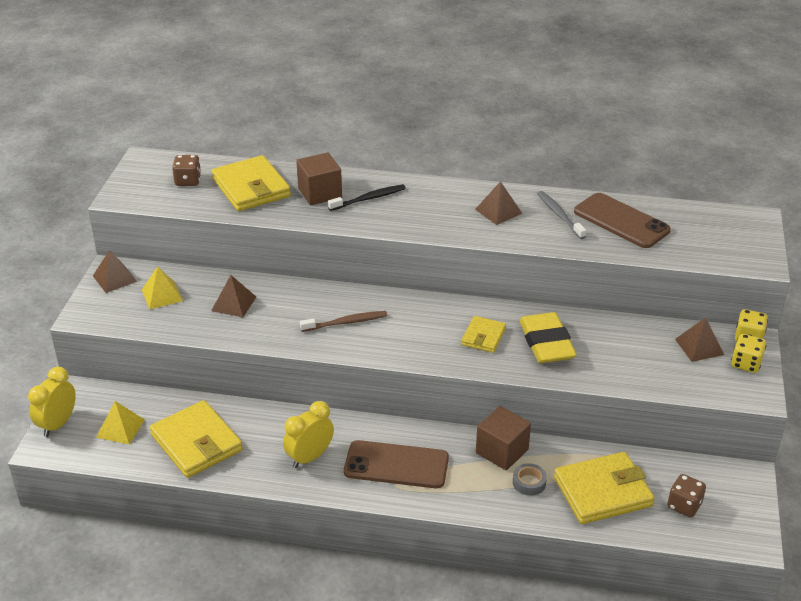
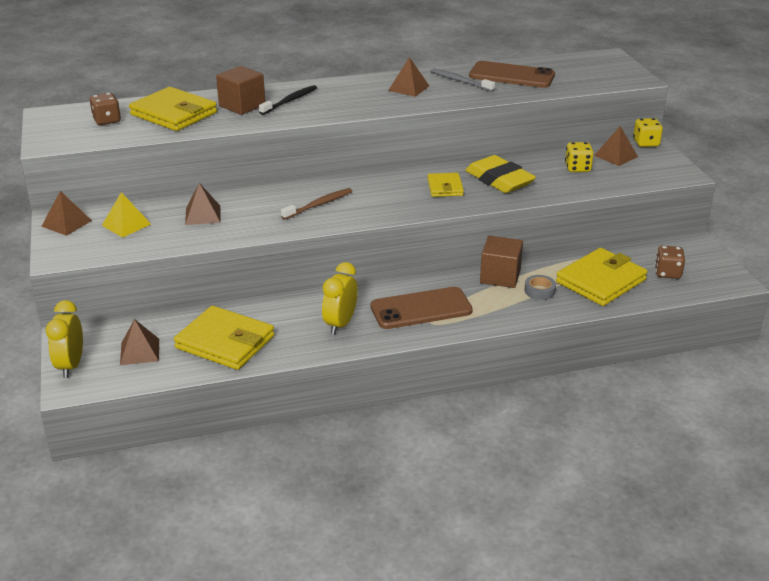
camera: 25 degrees left, 5 degrees down
(120, 428) = (139, 351): yellow pyramid -> brown pyramid
(746, 364) = (658, 158): yellow dice -> yellow dice (577, 168)

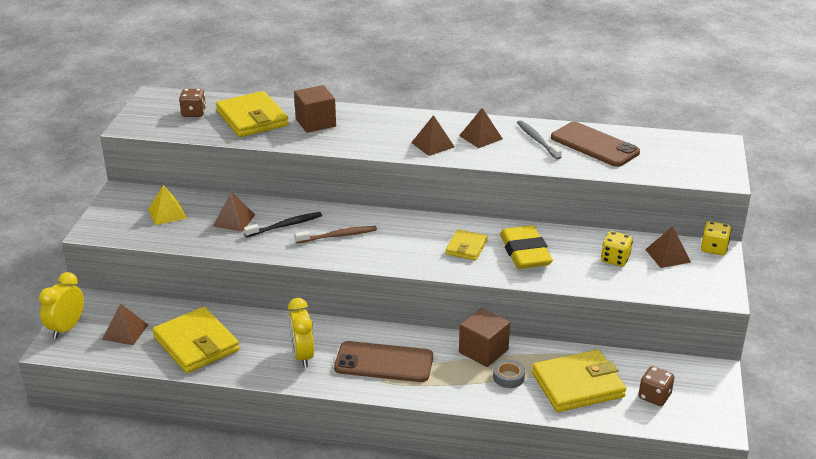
camera: 25 degrees right, 0 degrees up
(66, 223) = (123, 200): brown pyramid -> brown pyramid (432, 144)
(290, 101) = (360, 127): black toothbrush -> black toothbrush (285, 225)
(340, 324) = (302, 356): yellow clock -> yellow clock turned 60 degrees counterclockwise

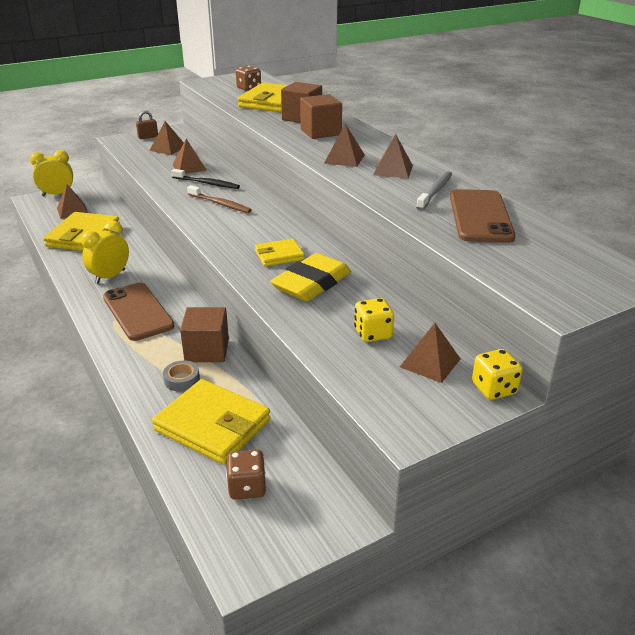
camera: 50 degrees right, 0 degrees up
(116, 213) = (148, 137): none -> brown padlock
(167, 213) = (168, 148): yellow pyramid -> brown pyramid
(362, 129) = (320, 132): none -> brown cube

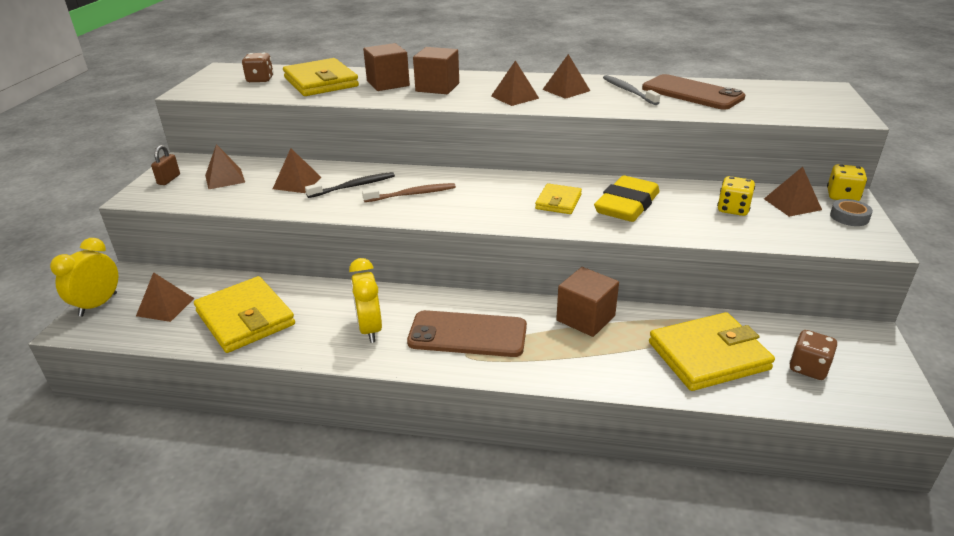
camera: 50 degrees left, 0 degrees up
(182, 380) = (621, 348): grey tape -> grey tape (849, 217)
(311, 283) = (626, 205): yellow eraser -> yellow eraser turned 45 degrees clockwise

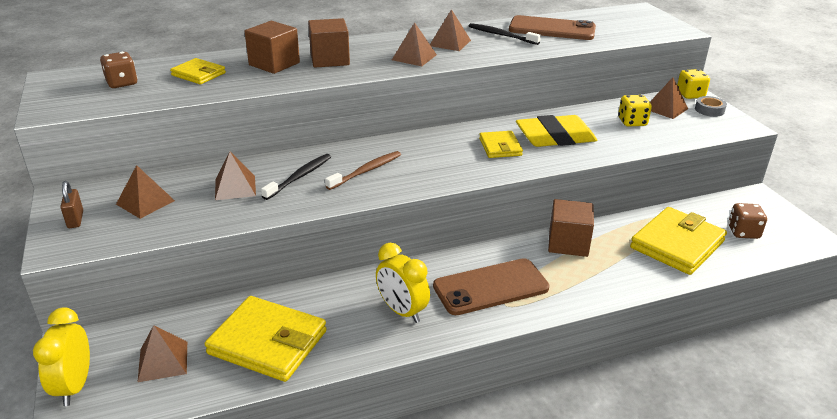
camera: 30 degrees left, 0 degrees up
(321, 82) = (198, 74): yellow wallet -> yellow wallet, size x0.55
(626, 205) = (555, 137): yellow eraser -> yellow eraser turned 75 degrees clockwise
(628, 91) = (501, 35): grey toothbrush -> black toothbrush

